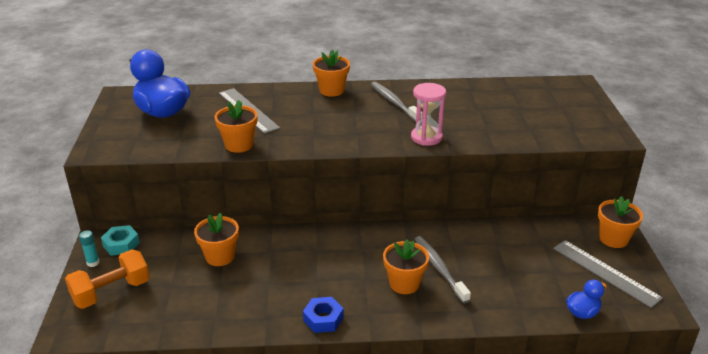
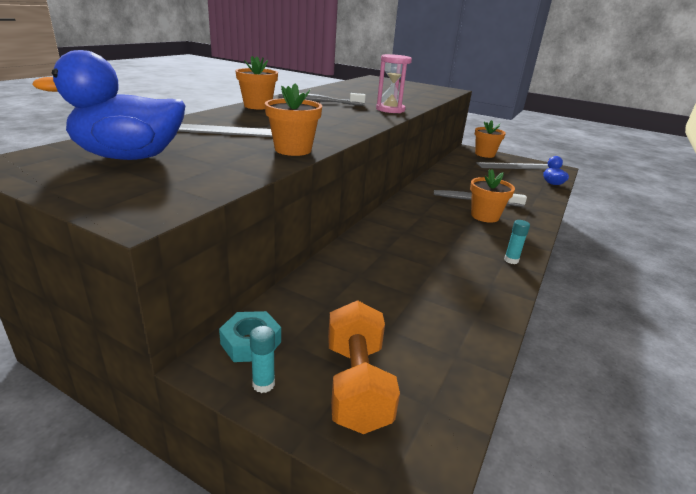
camera: 60 degrees left, 5 degrees down
(220, 256) = (363, 279): orange flower pot -> none
(323, 319) = (511, 260): blue nut -> turquoise glue stick

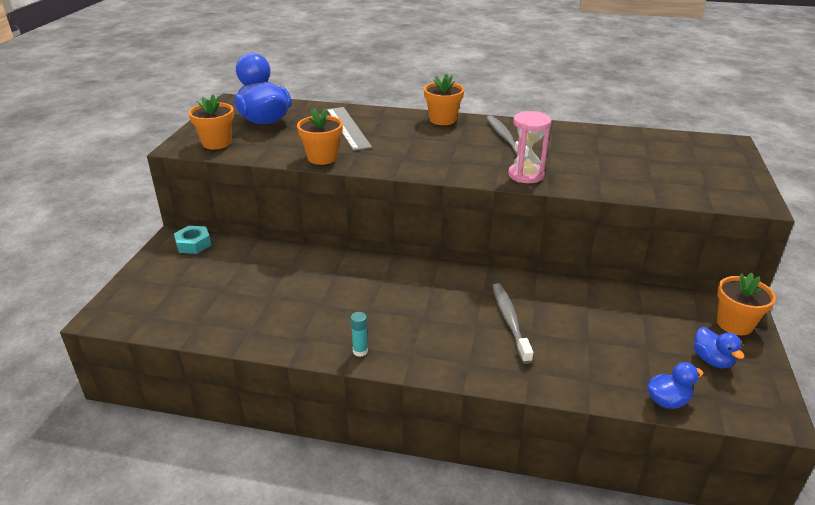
camera: 75 degrees right, 5 degrees up
(263, 384) = (159, 257): turquoise glue stick -> none
(357, 385) = (163, 287): orange dumbbell -> none
(485, 216) = (464, 330): orange flower pot -> orange flower pot (216, 143)
(516, 166) = (712, 360): grey ruler -> blue duck

